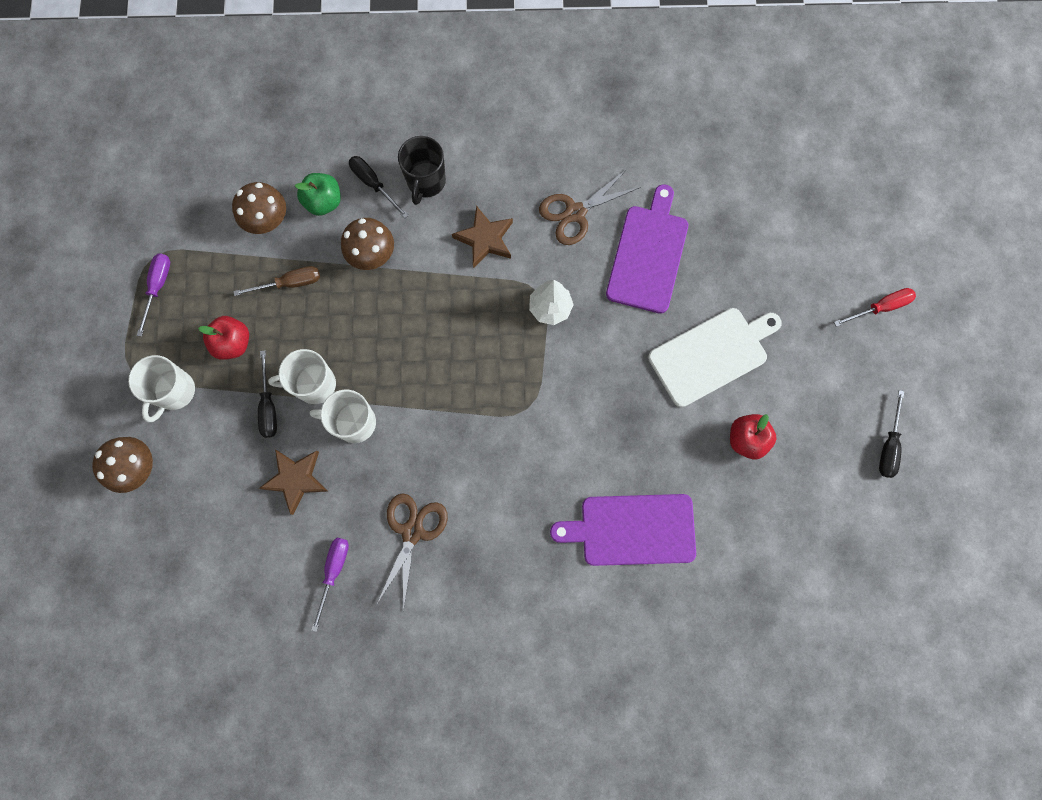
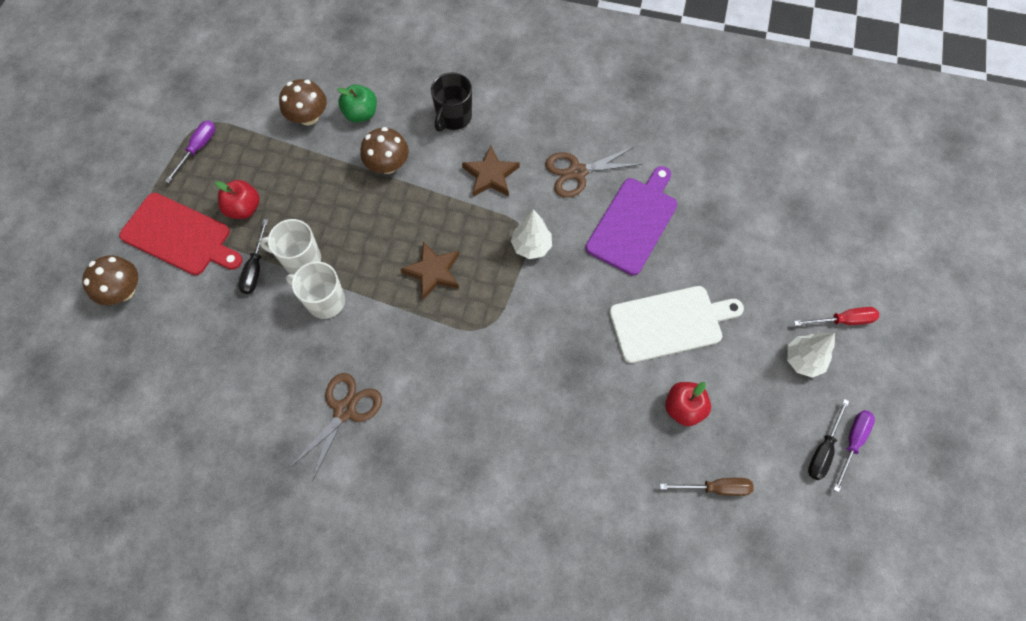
camera: 15 degrees right, 10 degrees down
(174, 391) = (179, 236): white mug -> red cutting board
(290, 283) = (309, 171): brown screwdriver -> brown screwdriver (715, 488)
(296, 479) = (257, 336): brown star -> brown star (433, 272)
(334, 572) = (261, 427): purple screwdriver -> purple screwdriver (852, 442)
(373, 184) = (408, 109): black screwdriver -> none
(632, 530) = (551, 463): purple cutting board -> none
(850, 359) = (803, 360): none -> white tree

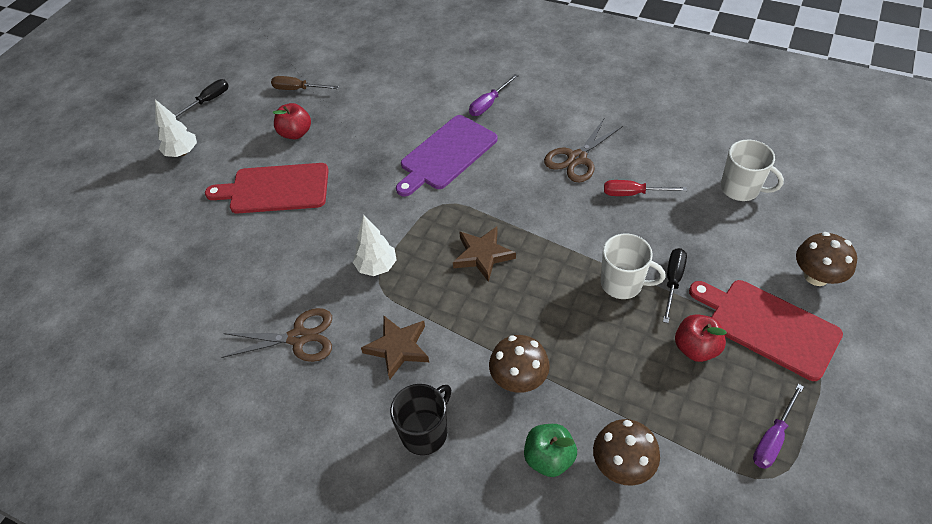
camera: 165 degrees left, 15 degrees down
(325, 301) = (596, 242): white mug -> white mug (741, 189)
(633, 222) = (264, 276): purple cutting board -> purple cutting board (446, 154)
(670, 323) = (275, 189): white cutting board -> red cutting board
(843, 320) = (129, 175): red screwdriver -> red screwdriver (633, 193)
(852, 442) = (184, 103): purple screwdriver -> purple screwdriver (489, 104)

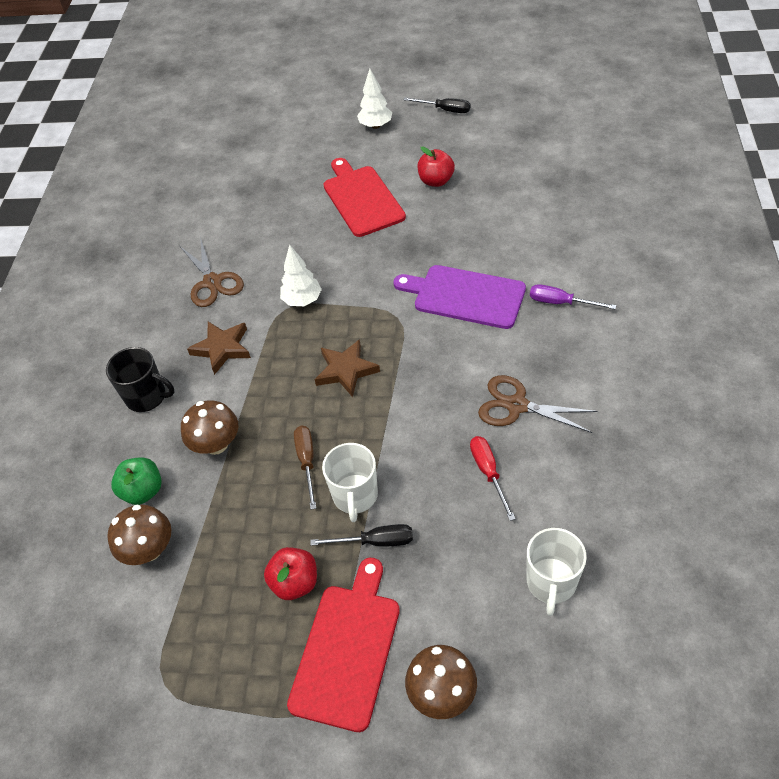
camera: 70 degrees right, 0 degrees up
(298, 89) = (495, 157): brown screwdriver -> brown screwdriver (307, 462)
(772, 438) = (207, 676): purple screwdriver -> none

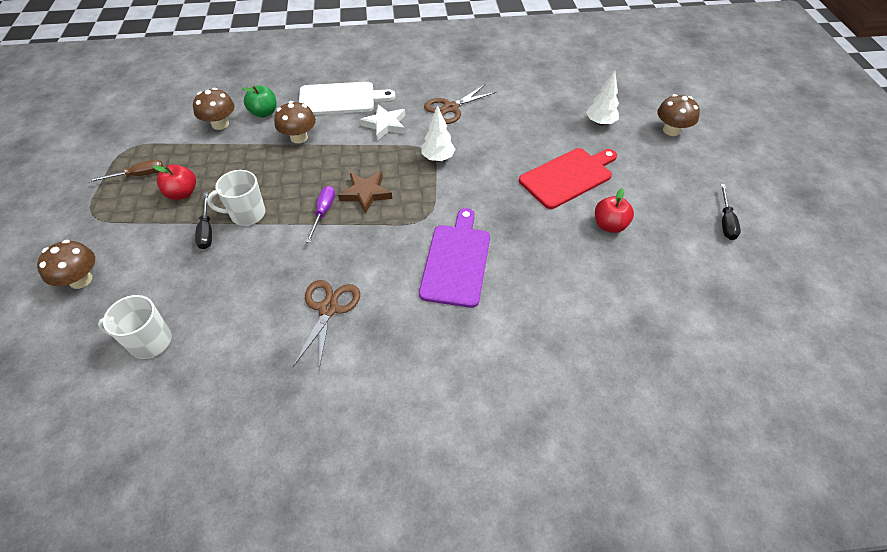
camera: 75 degrees right, 0 degrees up
(147, 397) = (340, 99): black mug -> white cutting board
(222, 348) = (385, 125): brown star -> white star
(307, 462) = (280, 184): brown screwdriver -> brown screwdriver (138, 175)
(313, 116) = (671, 130): none -> brown mushroom
(347, 649) = (127, 226): red cutting board -> none
(376, 126) = (676, 173): white tree -> white tree (600, 123)
(488, 472) = (259, 293): red screwdriver -> none
(560, 302) = (457, 338): purple screwdriver -> purple screwdriver (323, 212)

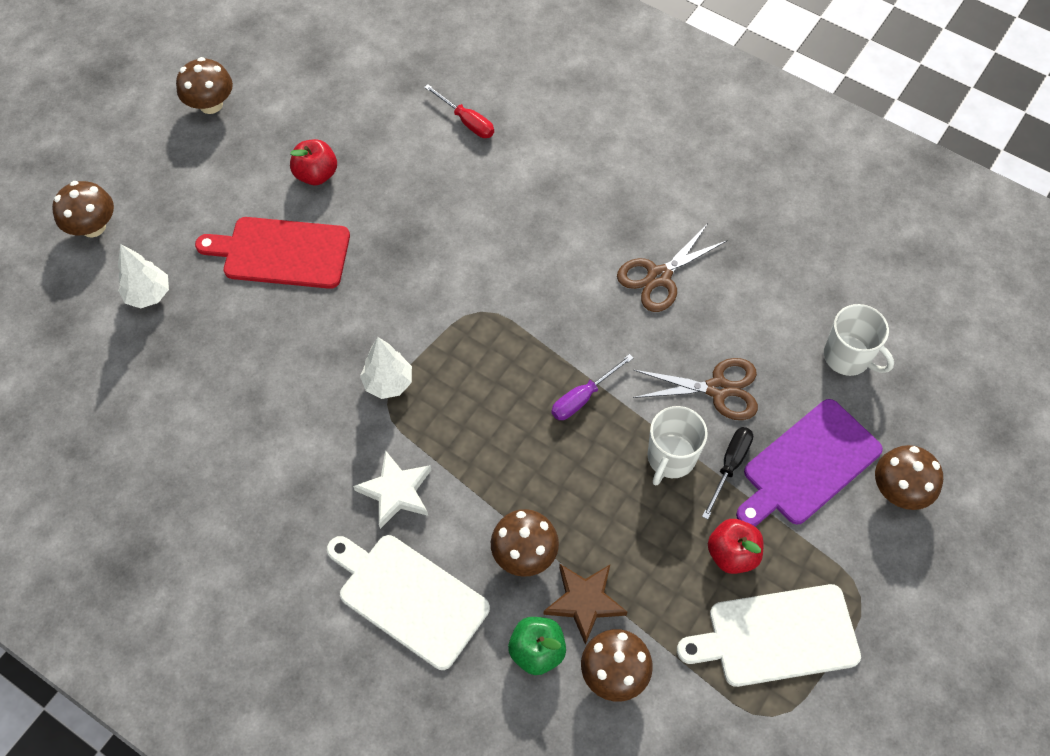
camera: 140 degrees left, 10 degrees up
(138, 175) = (776, 636): brown screwdriver -> white cutting board
(247, 214) = (670, 458): white mug -> white mug turned 90 degrees clockwise
(366, 193) = (515, 390): brown star -> brown star (584, 602)
(451, 108) = (285, 458): brown scissors -> brown scissors (718, 389)
(456, 261) = (499, 241): purple cutting board -> purple cutting board (808, 465)
(568, 326) = (467, 121): none -> red screwdriver
(725, 222) = (211, 104): black screwdriver -> brown mushroom

